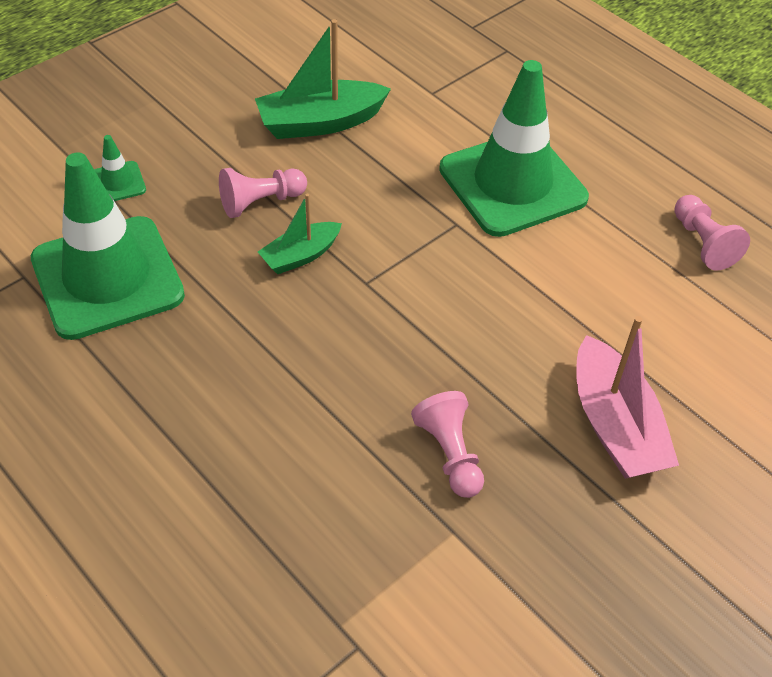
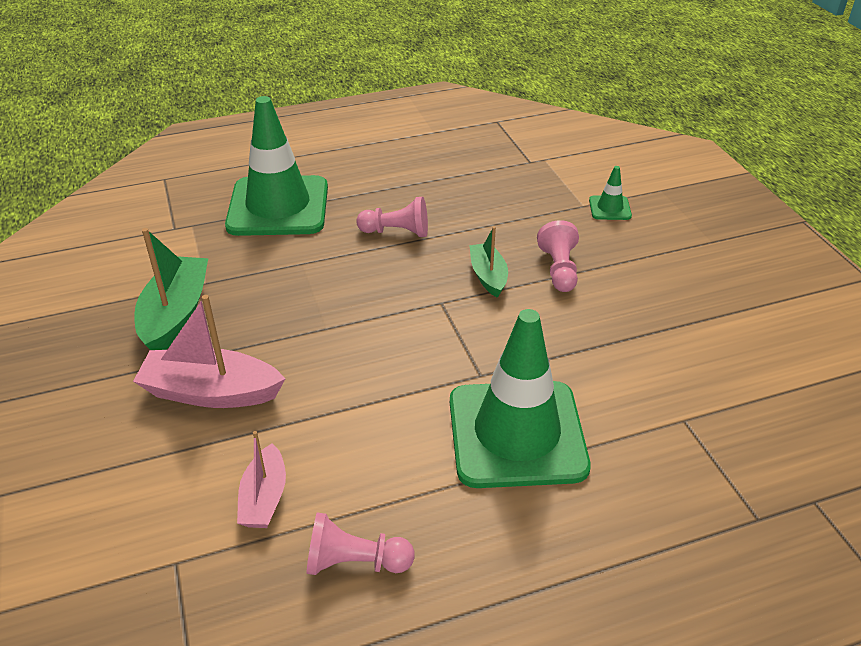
camera: 115 degrees right, 10 degrees down
(107, 277) = (512, 190): green traffic cone -> green traffic cone (278, 206)
(320, 122) = (654, 326): green boat -> green boat (176, 314)
(450, 454) = (260, 298): pink pawn -> pink pawn (397, 232)
(694, 323) = (264, 498): none -> pink boat

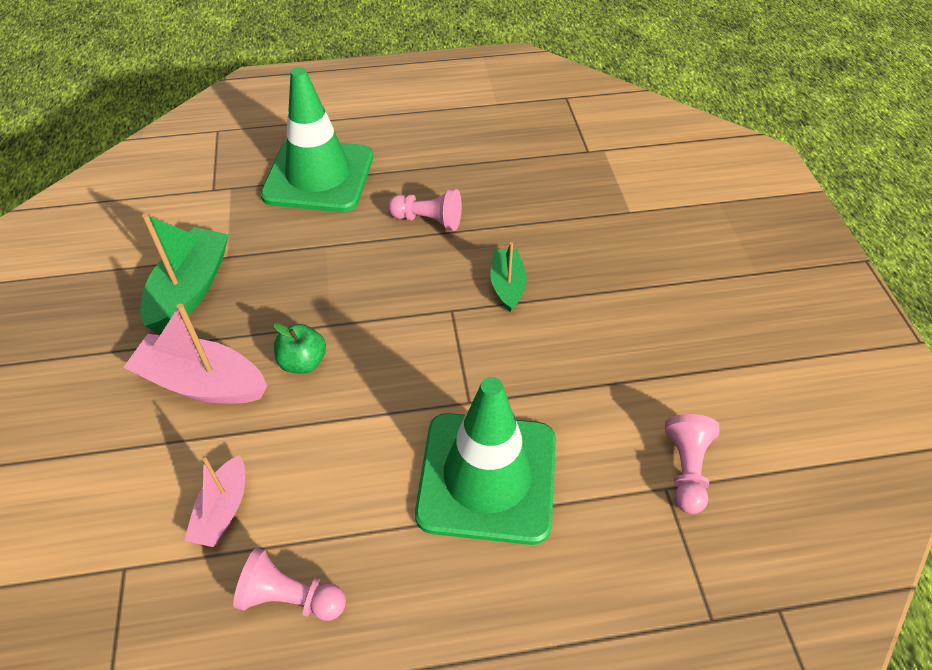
camera: 10 degrees right, 10 degrees up
(309, 362) = (303, 362): none -> green apple
(559, 269) = (583, 287): pink pawn -> pink pawn (686, 470)
(610, 208) = (657, 218): green traffic cone -> none

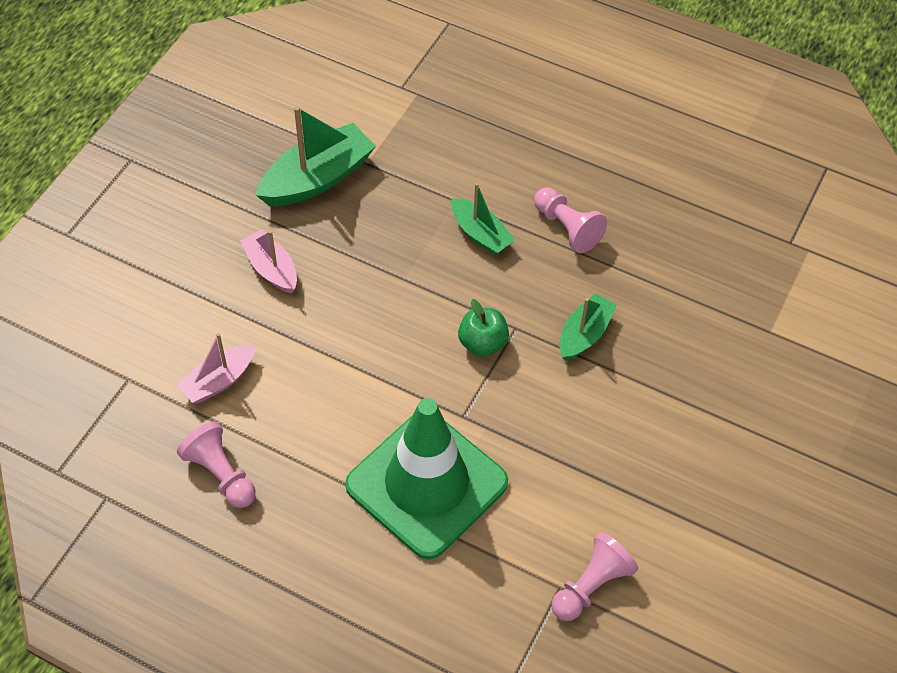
camera: 35 degrees right, 5 degrees up
(202, 383) = (271, 269): pink boat -> pink boat, size x0.60
(303, 362) = (359, 299): green apple -> green apple (482, 343)
(318, 176) = (504, 124): green traffic cone -> none
(365, 259) = (480, 234): none -> green boat

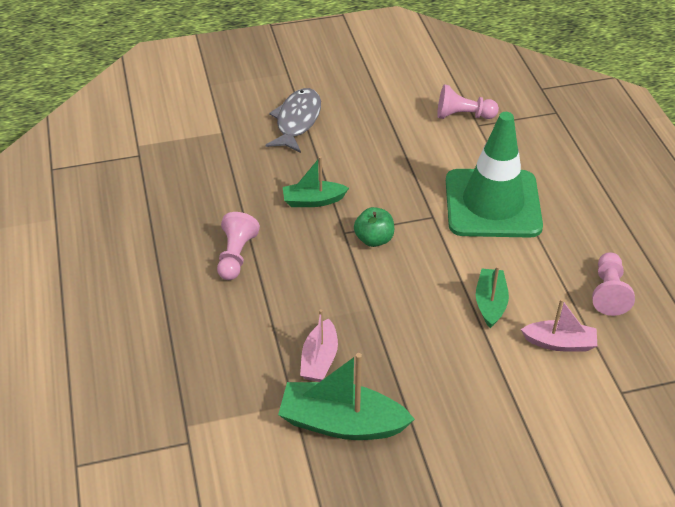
camera: 130 degrees left, 10 degrees down
(271, 269) = (449, 385): pink boat -> pink boat (319, 359)
(480, 234) = (289, 294): green boat -> green boat (490, 303)
(730, 411) = (297, 121): none -> grey fish

